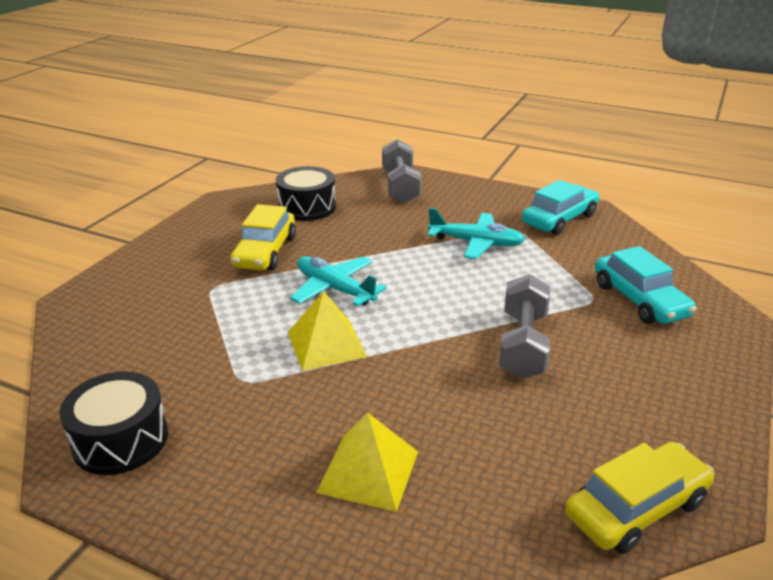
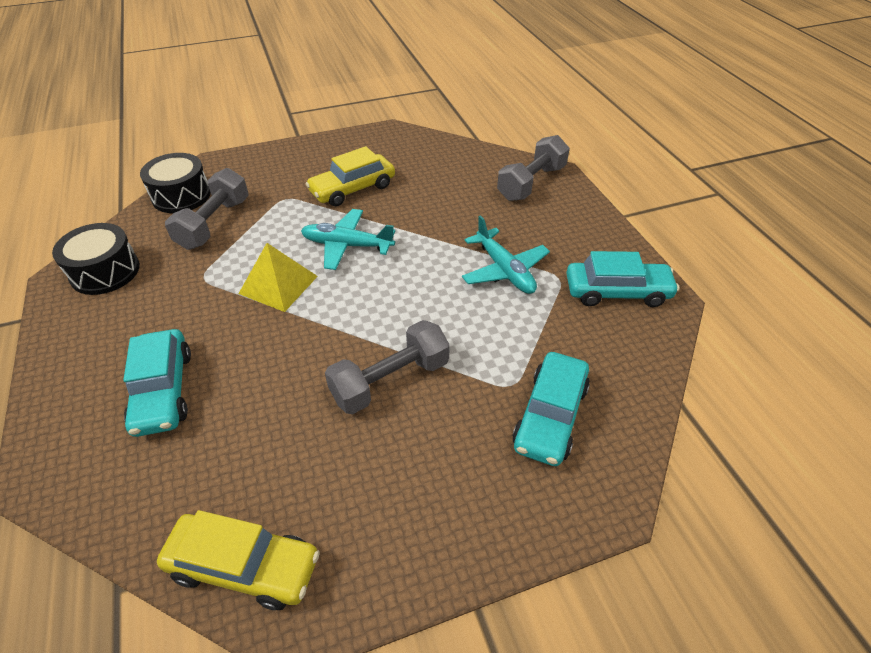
camera: 45 degrees right, 15 degrees up
(174, 340) = (214, 223): none -> grey dumbbell
(307, 207) = (434, 166): black drum -> black drum (181, 195)
(334, 289) = (347, 245): turquoise plane -> turquoise plane turned 75 degrees counterclockwise
(368, 471) = (163, 390): yellow pyramid -> turquoise car

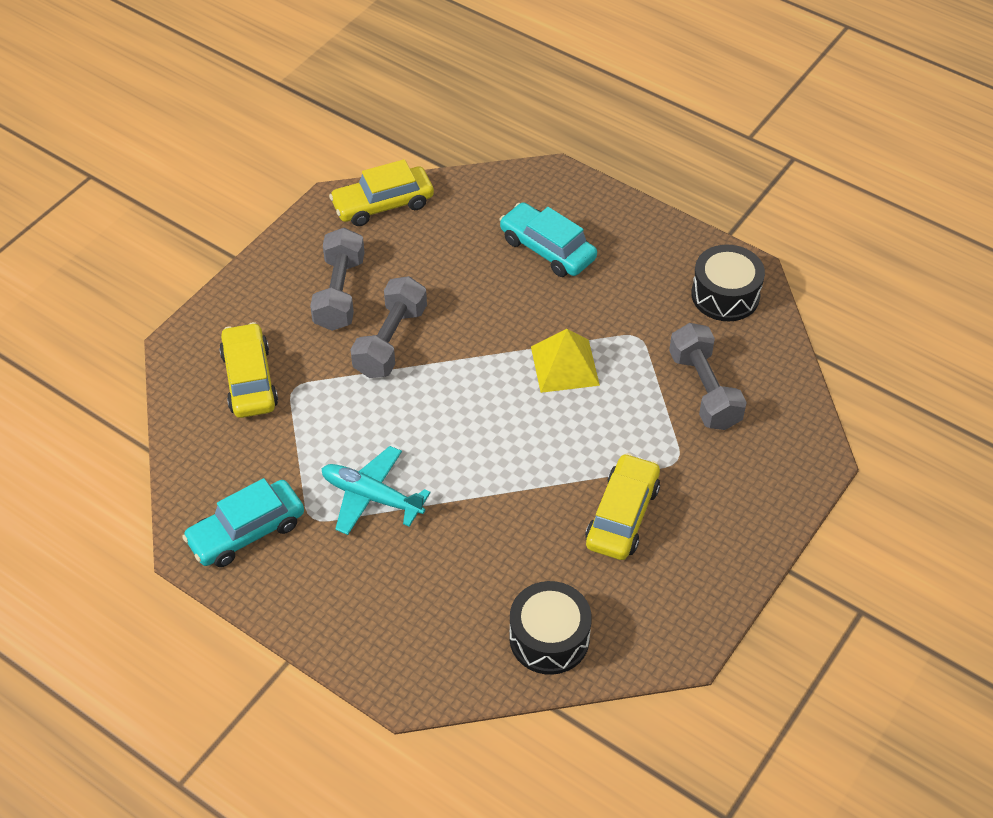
camera: 145 degrees right, 5 degrees up
(181, 195) = (784, 401): black drum -> black drum (549, 638)
(347, 245) = (549, 439): turquoise plane -> none
(531, 183) = (425, 650): grey dumbbell -> grey dumbbell (339, 293)
(550, 416) = (249, 380): turquoise car -> yellow car

